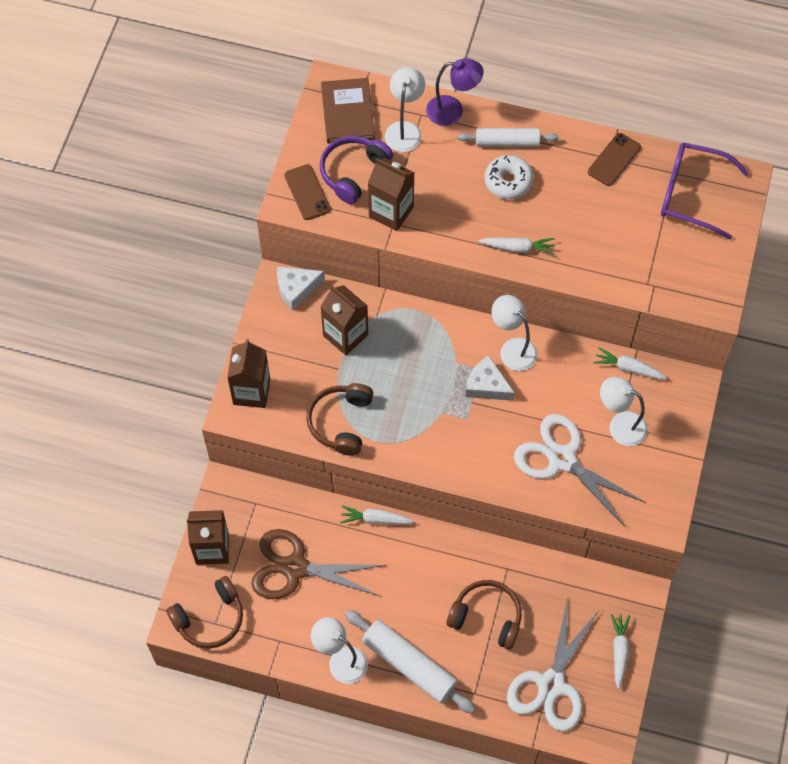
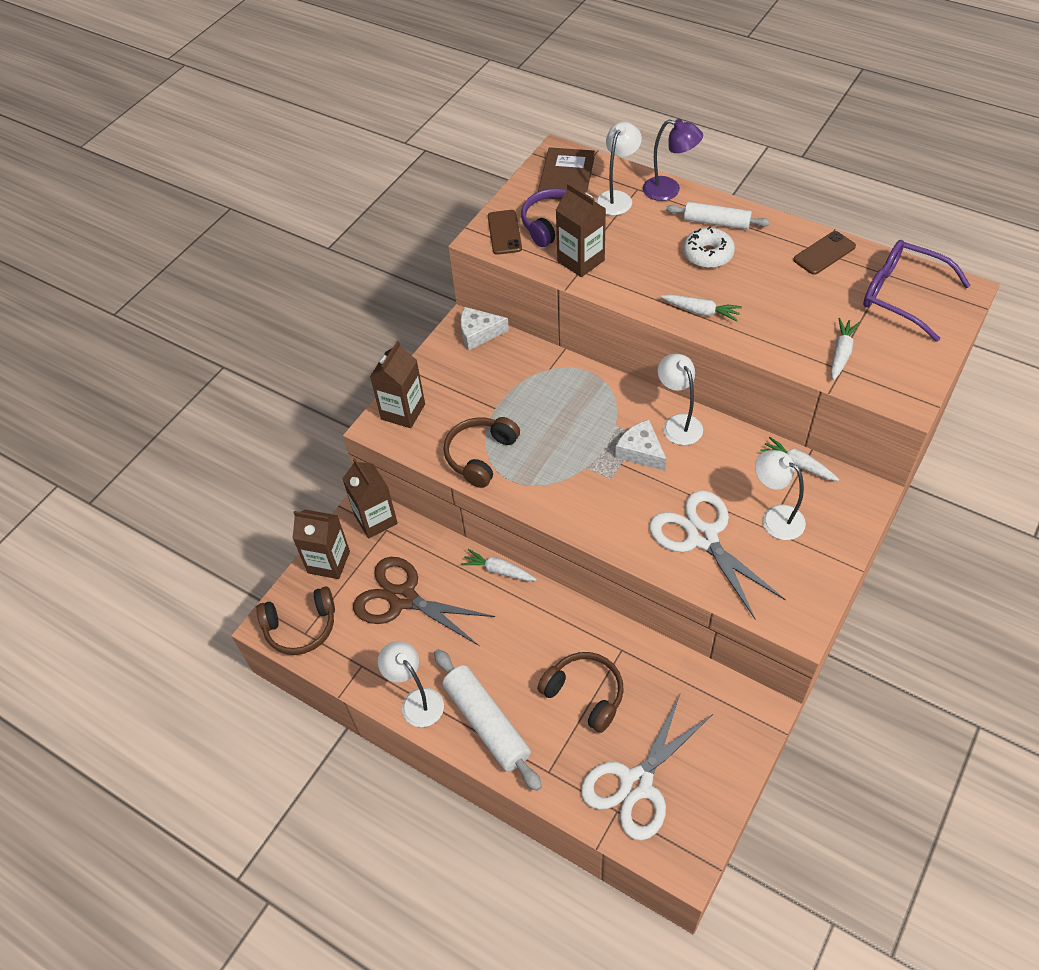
camera: 20 degrees right, 10 degrees down
(345, 335) = (512, 380): brown carton -> brown carton (376, 519)
(619, 651) = (723, 767): white carrot -> white carrot (841, 354)

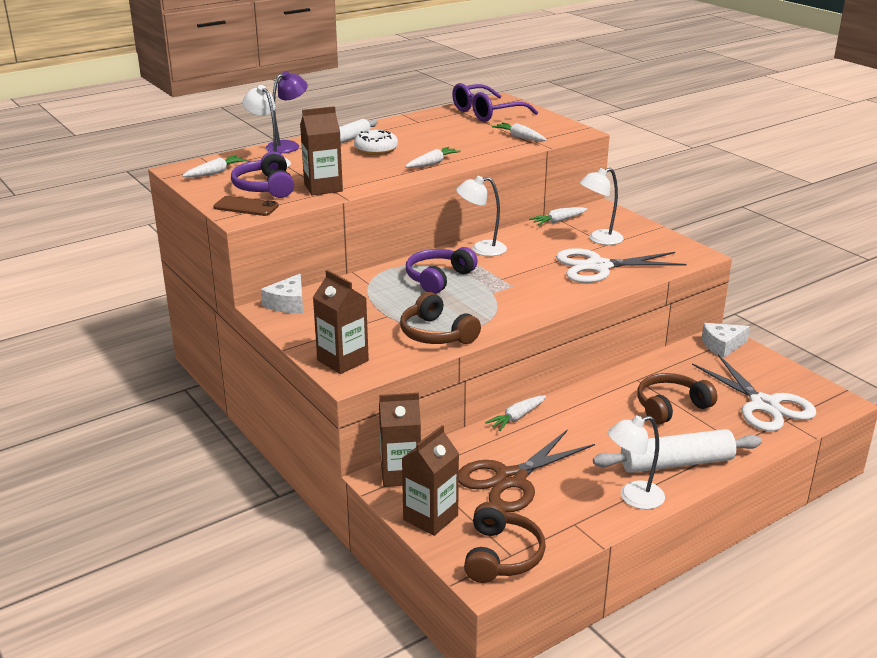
camera: 70 degrees left, 25 degrees down
(566, 177) = (215, 173): brown book -> white carrot
(590, 415) = (438, 278): none -> purple headphones
(641, 451) = (496, 268): white cheese -> white cheese (722, 346)
(824, 253) = (421, 121): brown phone -> none

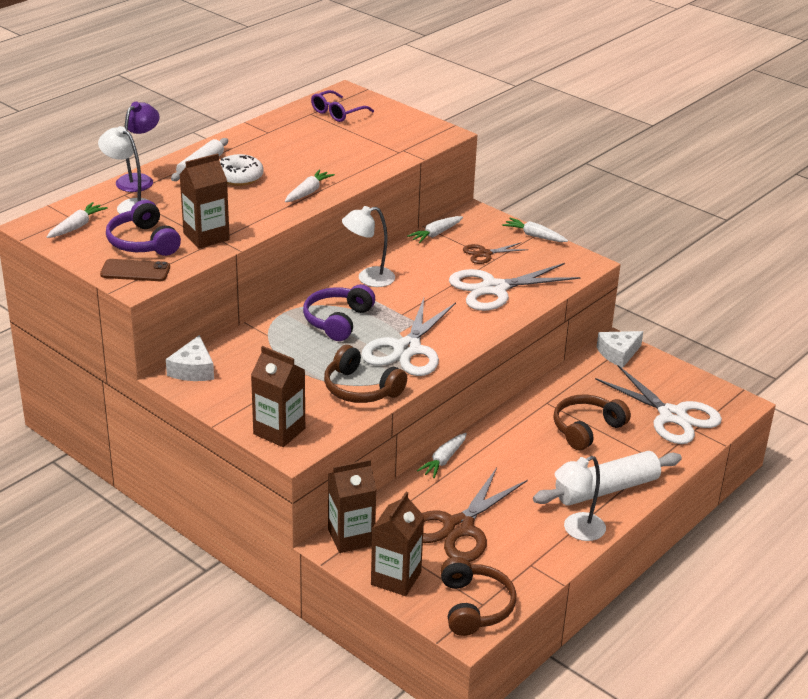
camera: 15 degrees left, 5 degrees up
(486, 113) = (337, 113): purple glasses -> purple glasses, size x0.65
(495, 306) = (407, 349): none -> white scissors
(520, 137) = (386, 147): white carrot -> white carrot (535, 236)
(599, 239) = (484, 254): white lamp -> brown scissors

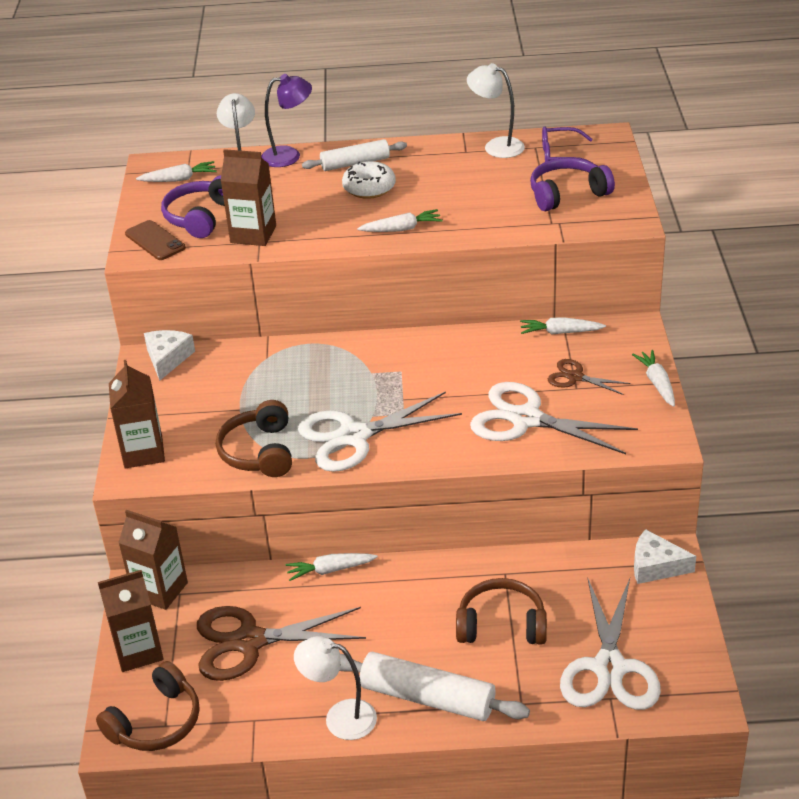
camera: 50 degrees right, 5 degrees up
(193, 370) = (167, 358): white cheese -> white cheese turned 135 degrees clockwise
(337, 320) = (340, 375): purple headphones -> purple headphones (567, 194)
(368, 278) = (428, 347): white lamp -> white lamp (496, 146)

